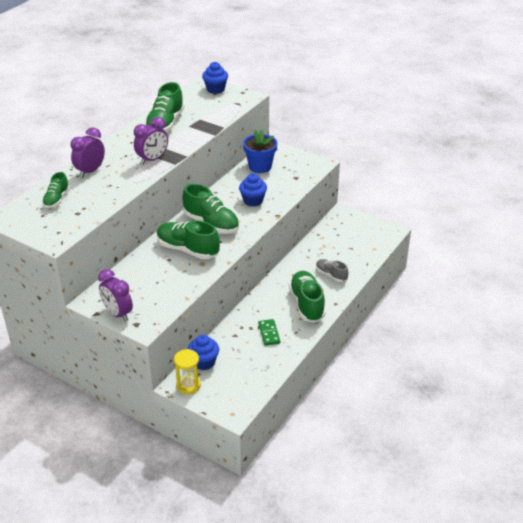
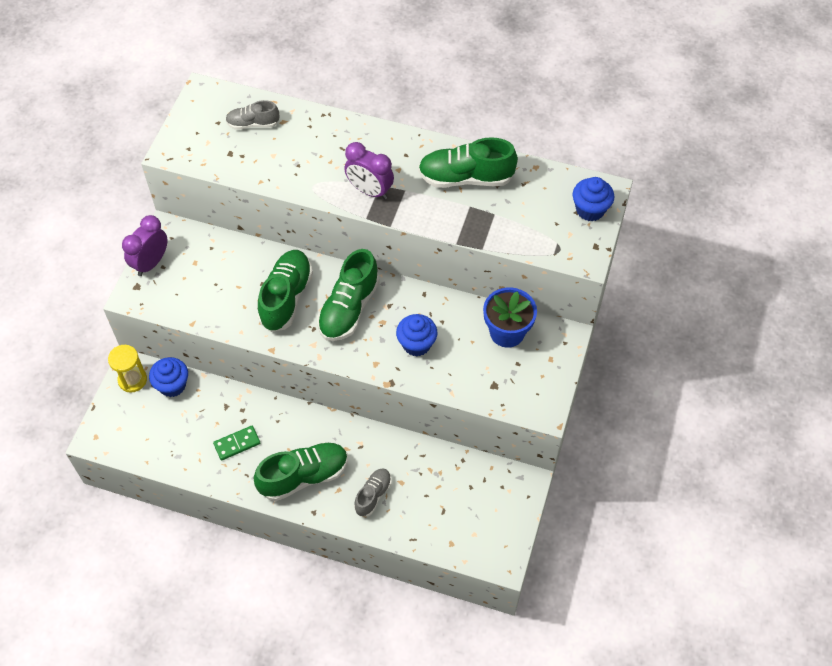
camera: 75 degrees right, 20 degrees up
(56, 199) = (253, 124): green shoe -> grey shoe
(90, 171) = (322, 135): purple clock -> none

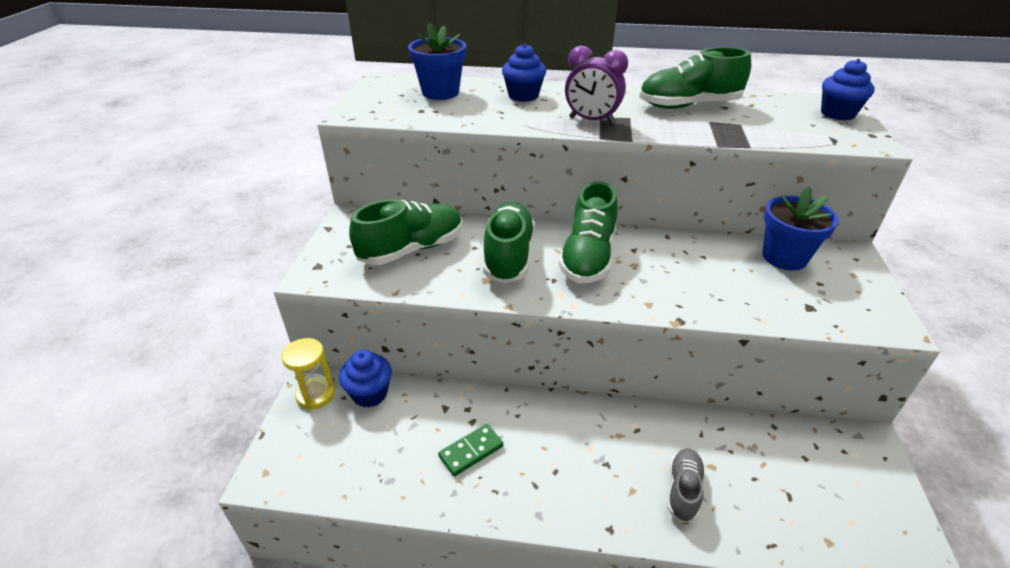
camera: 10 degrees left, 20 degrees down
(151, 263) = (334, 244): purple clock -> none
(253, 124) = (440, 92): grey shoe -> blue flower pot
(303, 476) = (577, 480): green shoe -> green shoe (412, 249)
(416, 344) = (687, 279): blue cupcake -> blue cupcake (523, 96)

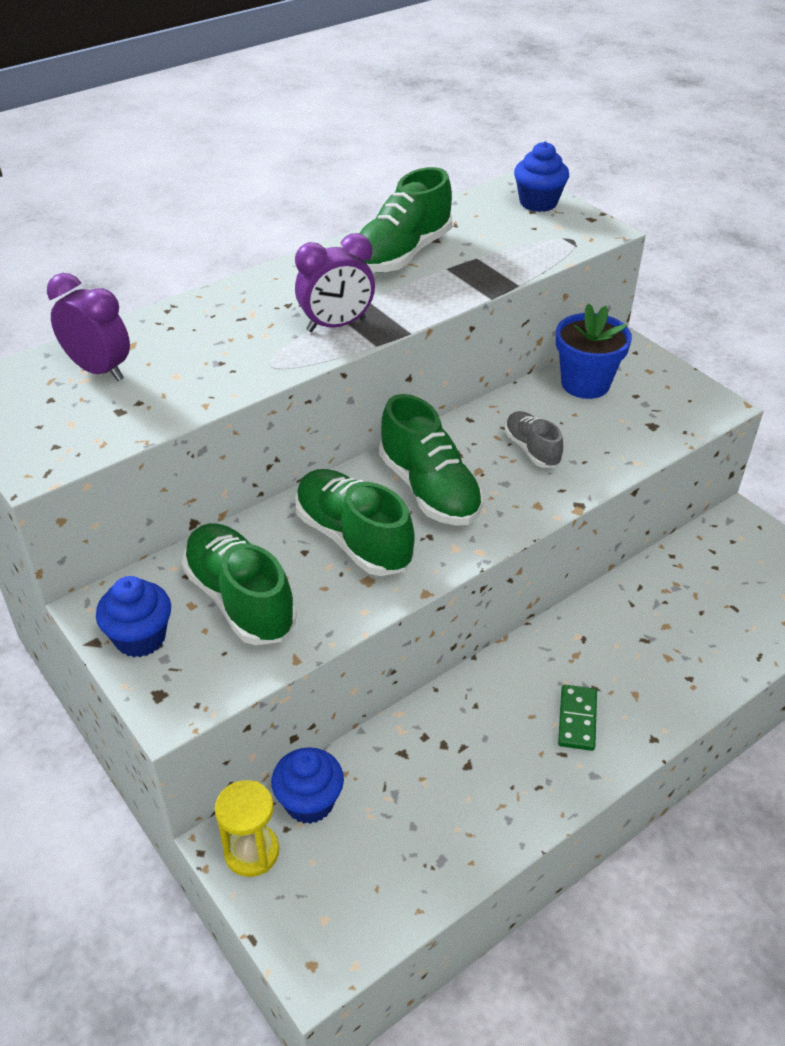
camera: 45 degrees left, 5 degrees up
(412, 249) = (240, 600): green shoe -> green shoe turned 45 degrees counterclockwise
(440, 92) = (99, 370): blue flower pot -> purple clock
(471, 451) = (477, 772): green domino -> green domino (577, 719)
(523, 96) = (210, 325): blue cupcake -> blue cupcake (140, 638)
(683, 490) = (668, 662): grey shoe -> grey shoe (532, 449)

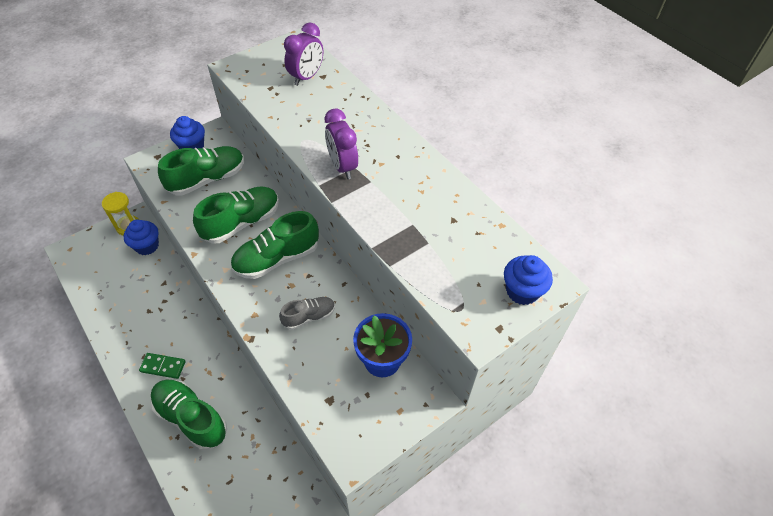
camera: 90 degrees right, 10 degrees up
(401, 254) = (430, 200): green shoe -> green shoe (191, 418)

